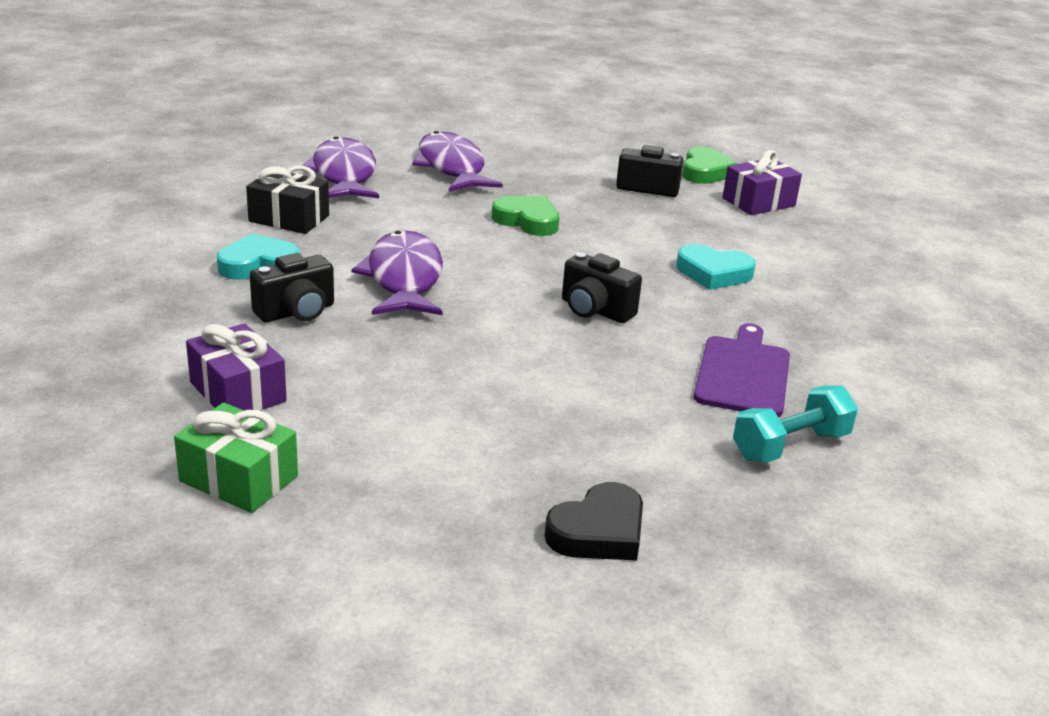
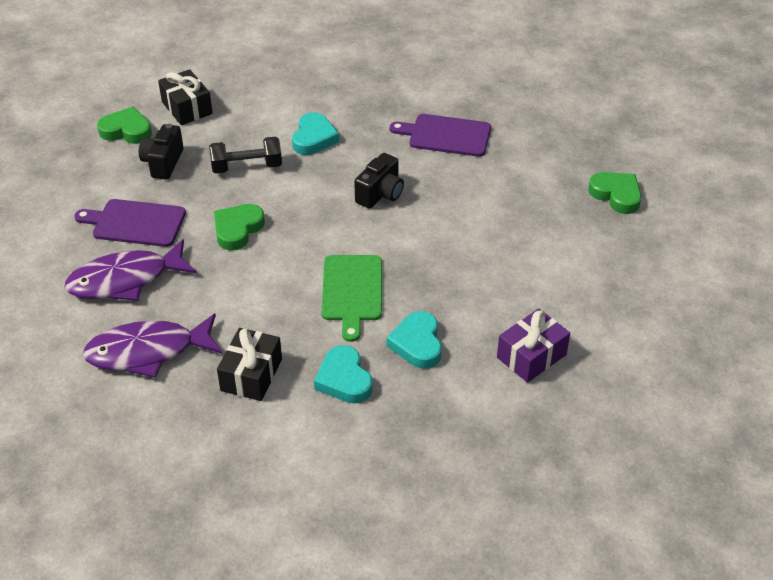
camera: 90 degrees left, 15 degrees up
(239, 479) = (622, 338): green gift -> none
(296, 312) = (417, 344): black camera -> turquoise heart
(404, 279) = (352, 291): purple fish -> green cutting board
(542, 173) = (135, 223): none -> purple cutting board
(598, 531) = (616, 195): black heart -> green heart
(645, 230) = (247, 167): none -> black dumbbell
(758, 202) = (187, 108): purple gift -> black gift
(790, 446) = (517, 125): turquoise dumbbell -> none

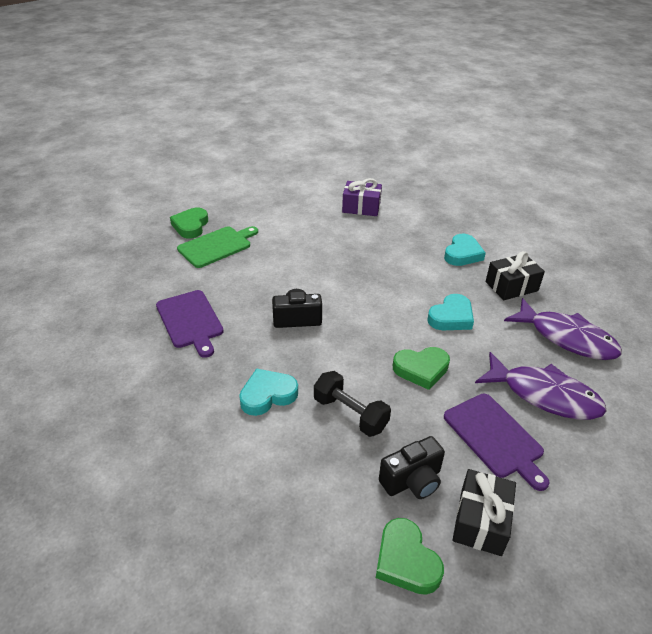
camera: 130 degrees left, 5 degrees down
(187, 108) = (316, 533): black gift -> black gift (480, 521)
(352, 291) = (401, 283): green cutting board -> green cutting board (217, 246)
(417, 344) = (404, 242): turquoise heart -> turquoise heart (451, 317)

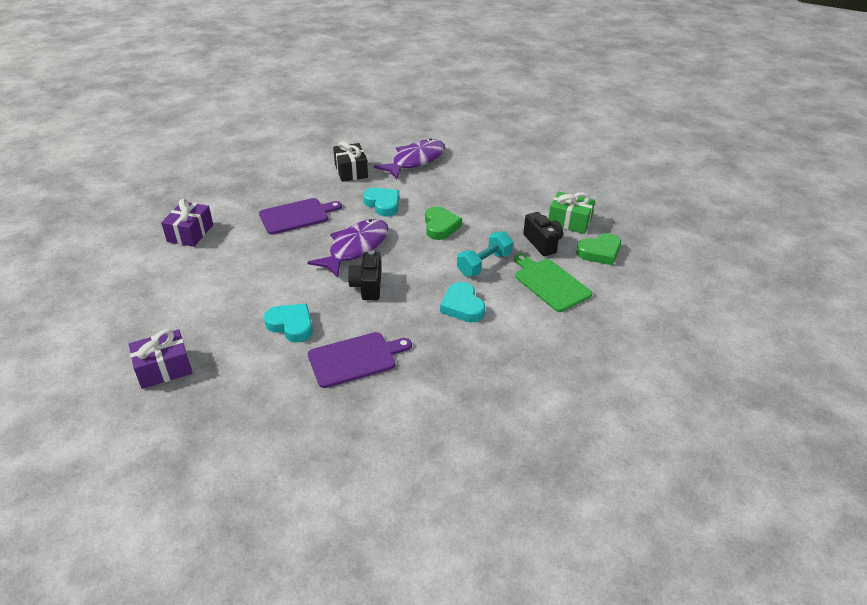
camera: 85 degrees left, 0 degrees up
(191, 226) = (164, 368): green heart -> purple gift
(217, 246) = (221, 343): green cutting board -> green cutting board (550, 283)
(350, 414) = (484, 264): black dumbbell -> turquoise dumbbell
(462, 254) = (298, 186): turquoise heart -> turquoise heart (291, 325)
(480, 521) = (569, 222): black gift -> green gift
(495, 437) = (506, 206): purple cutting board -> purple cutting board (297, 216)
(544, 395) = (469, 180): purple fish -> purple fish (355, 248)

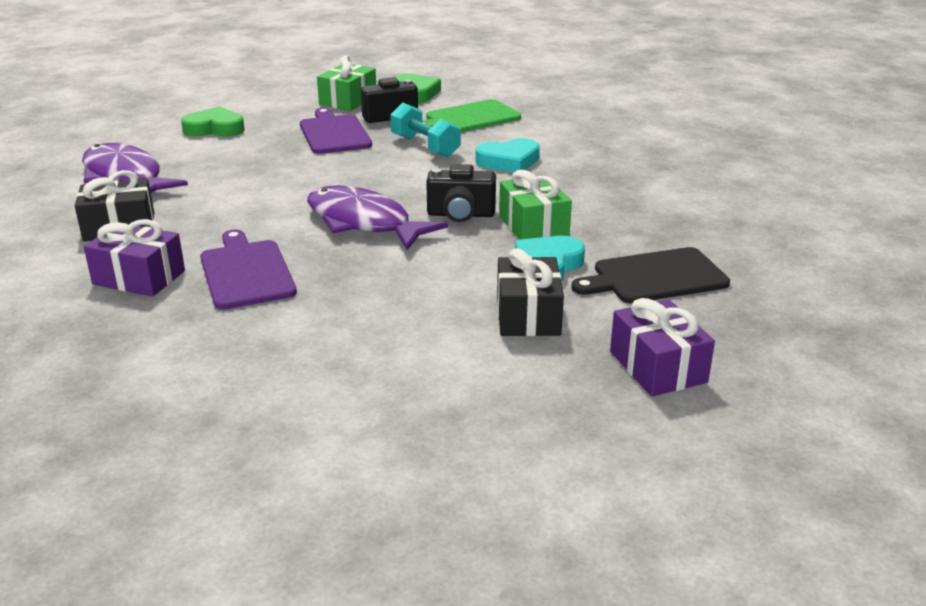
camera: 85 degrees left, 10 degrees down
(190, 233) = (255, 383): purple gift -> purple gift (139, 277)
(232, 317) = (528, 315): none -> black gift
(270, 376) = (655, 277): none -> black cutting board
(350, 319) = (533, 226): none -> green gift
(355, 359) = (612, 222): purple cutting board -> purple cutting board (334, 133)
(383, 204) = (247, 202): turquoise heart -> none
(440, 226) = (328, 166): green heart -> green heart (215, 129)

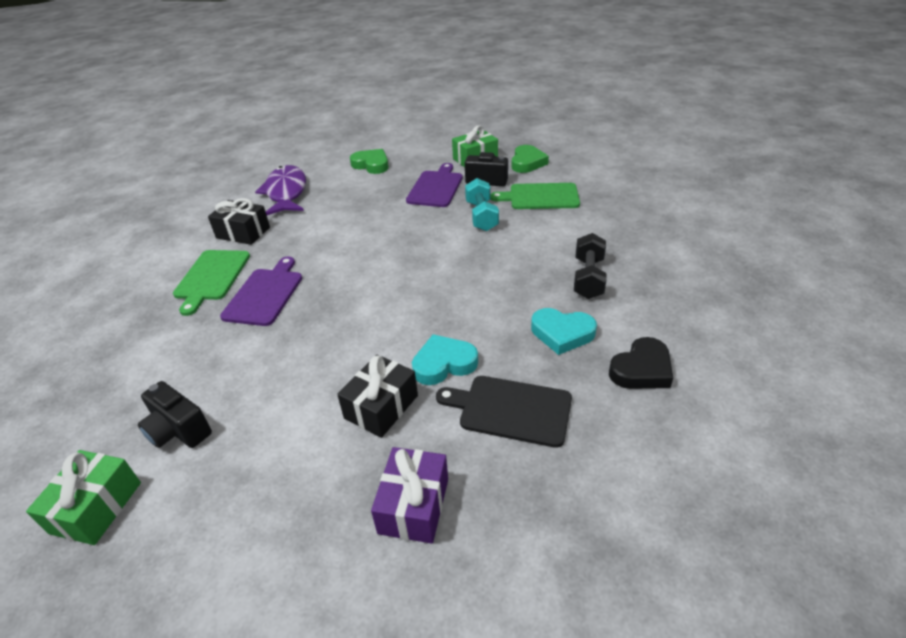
camera: 35 degrees right, 10 degrees up
(139, 277) = (211, 277): purple gift -> green cutting board
(363, 223) = (371, 276): purple fish -> none
(461, 214) = (438, 290): black camera -> black camera (178, 431)
(509, 161) = (525, 248): turquoise heart -> turquoise heart (562, 333)
(533, 226) = (476, 319): green gift -> green gift (96, 507)
(602, 169) = (588, 278): none -> black dumbbell
(729, 218) = (641, 369): none -> black heart

